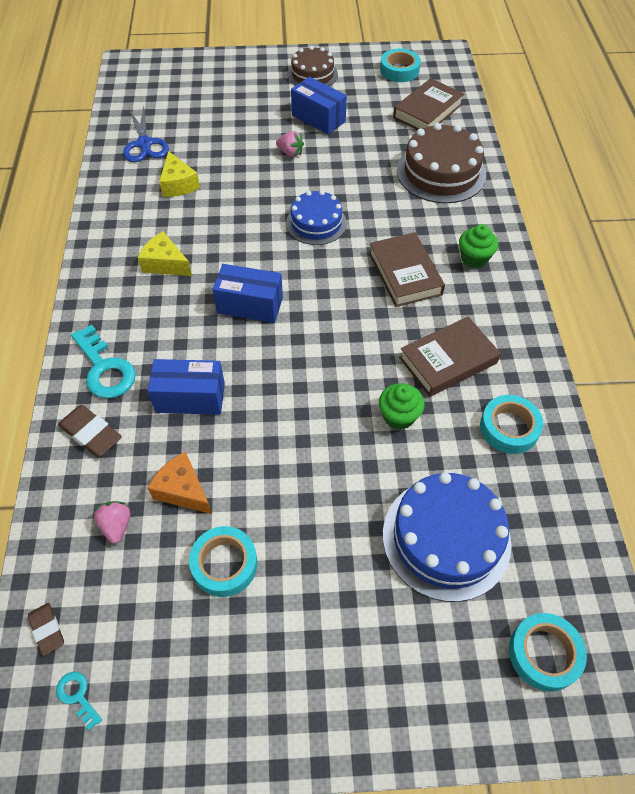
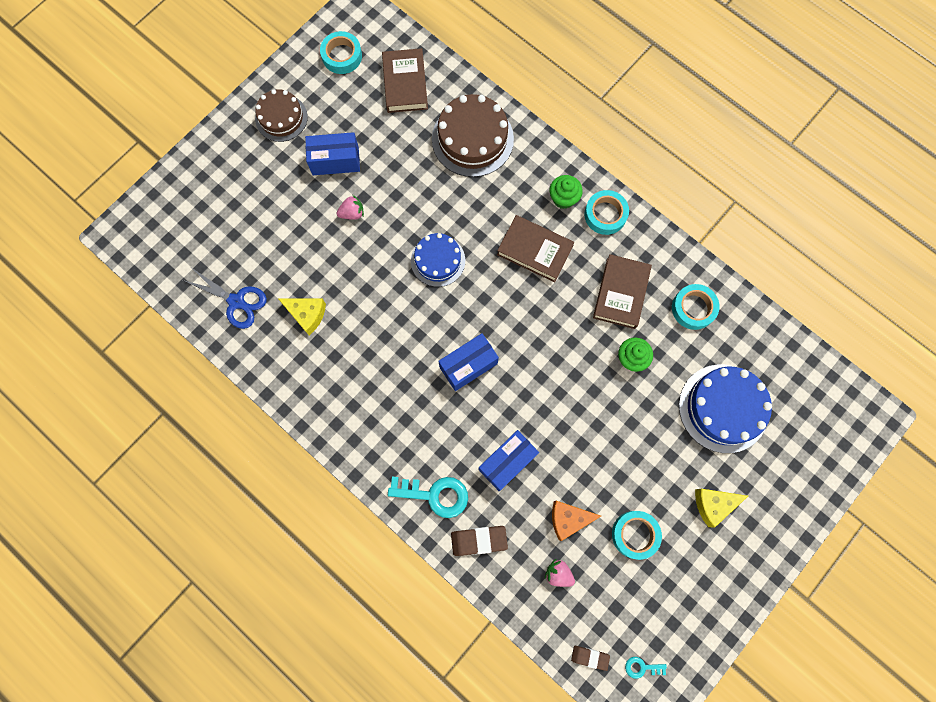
camera: 45 degrees left, 20 degrees up
(165, 264) = (378, 387): yellow cheese -> yellow cheese (713, 504)
(544, 654) = (819, 424): turquoise tape -> turquoise tape (605, 214)

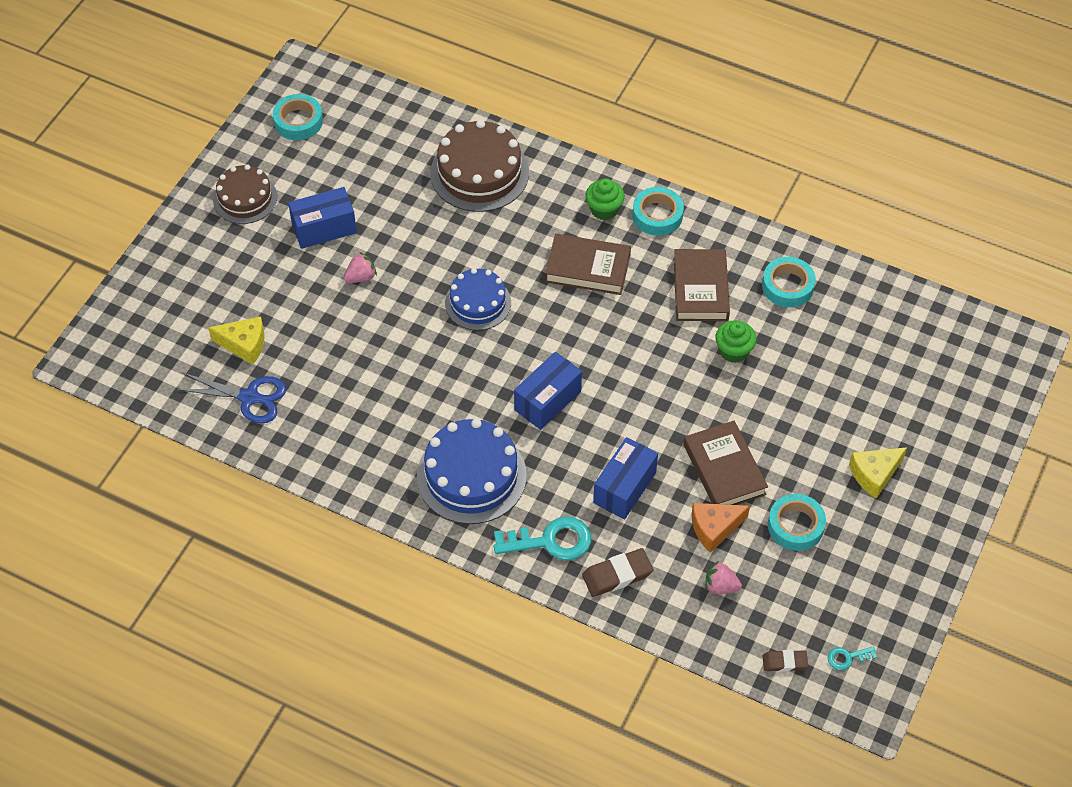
camera: 15 degrees left, 20 degrees down
(307, 315) = (339, 392): yellow cheese -> yellow cheese (244, 344)
(405, 84) = (382, 134): brown book -> brown book (724, 469)
(723, 408) = (854, 376): blue cake -> blue cake (471, 476)

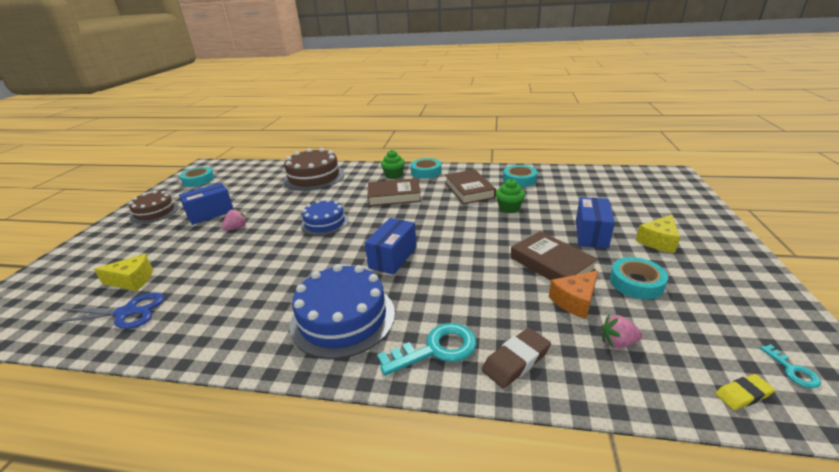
camera: 15 degrees left, 25 degrees down
(624, 488) = (482, 293): blue box -> blue box (591, 234)
(784, 662) = (743, 394): brown eraser -> yellow eraser
(847, 657) = (792, 370): turquoise key -> turquoise key turned 75 degrees counterclockwise

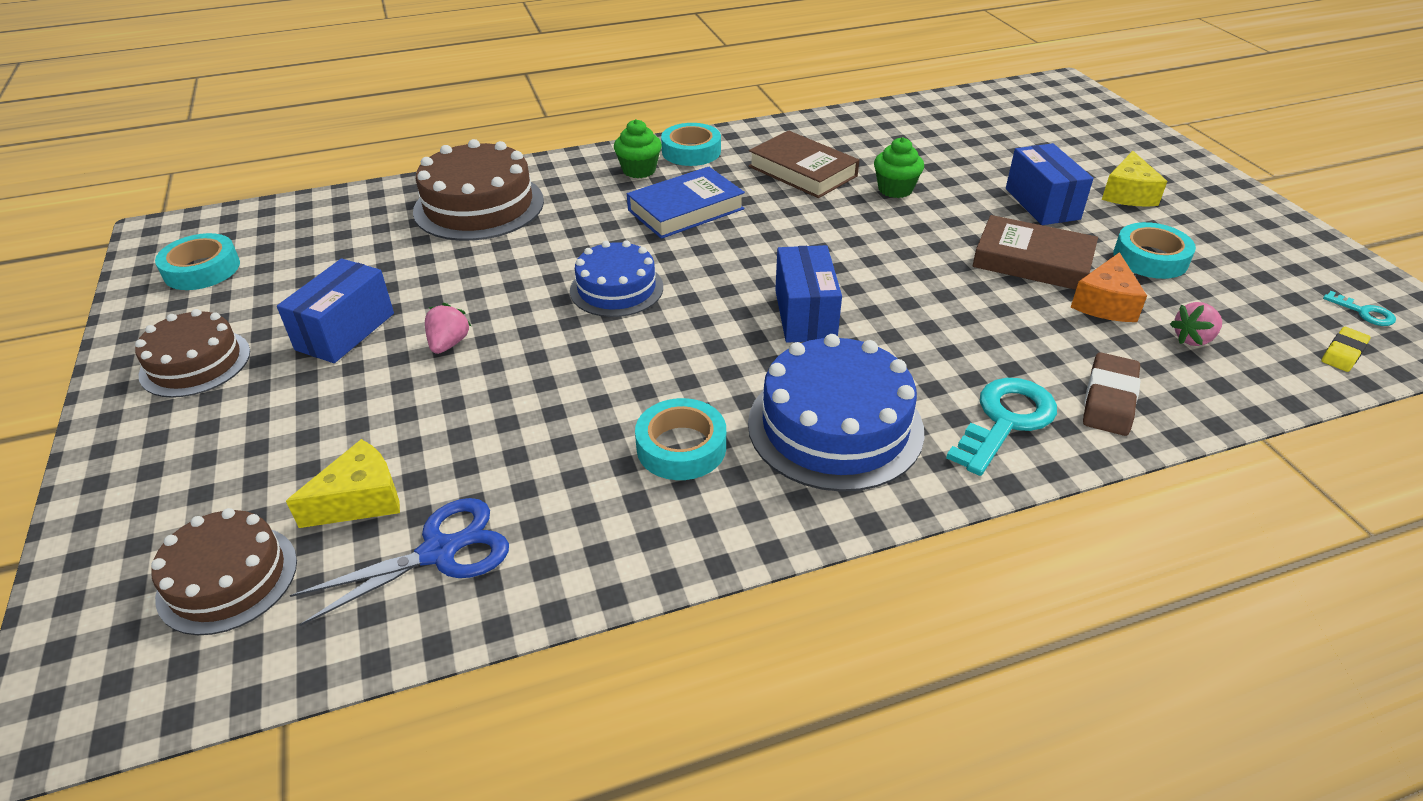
camera: 30 degrees left, 10 degrees up
(60, 295) = (228, 578): none -> brown cake
(394, 196) = (686, 209): brown book -> blue book
(519, 180) = (862, 136): turquoise tape -> turquoise tape (681, 447)

